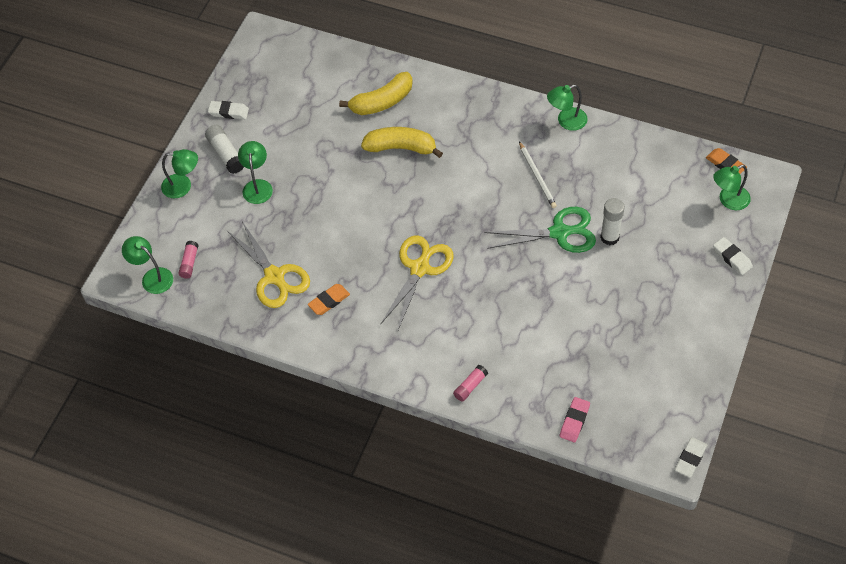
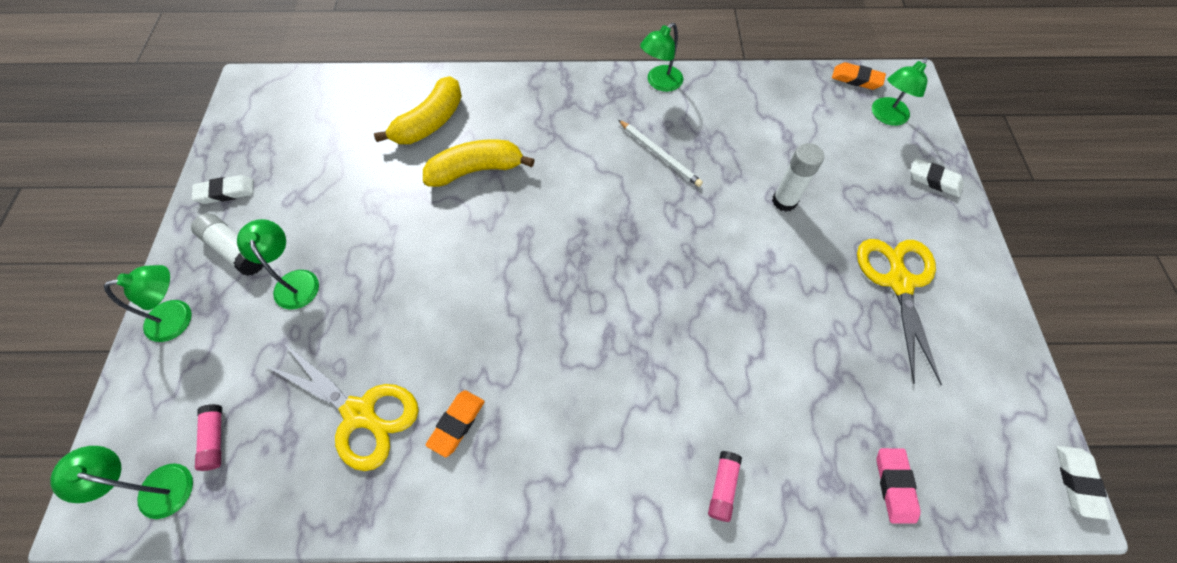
camera: 25 degrees left, 5 degrees up
(420, 267) = (568, 323): yellow scissors -> yellow scissors (898, 281)
(560, 232) = (723, 214): green scissors -> none

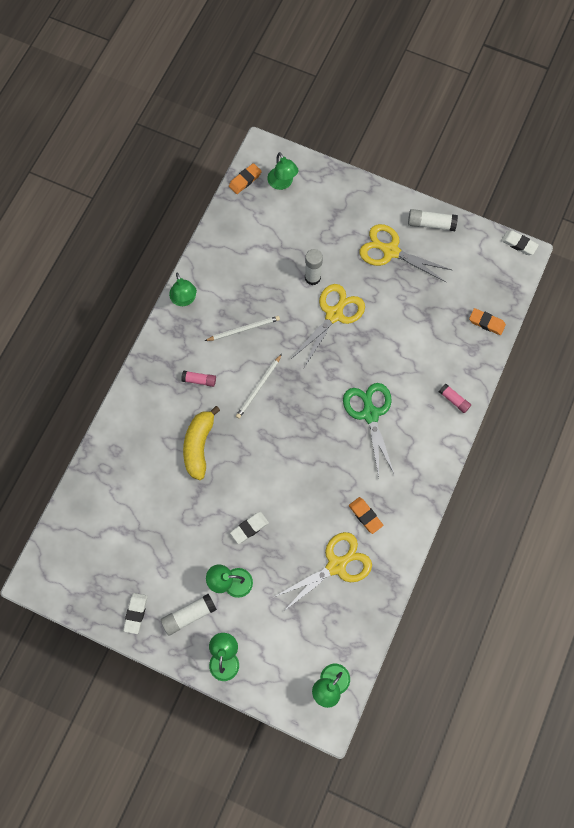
camera: 65 degrees left, 10 degrees up
(215, 439) = (316, 648): pink glue stick -> pink glue stick (199, 380)
(430, 122) = (141, 461): yellow banana -> none
(589, 202) = (258, 387): none -> white pencil
(627, 360) = (370, 413): none -> green scissors
(751, 248) = (334, 314): none -> yellow scissors
(894, 486) = (486, 323): pink eraser -> orange eraser
(934, 180) = (339, 189): white eraser -> white eraser (249, 528)
(988, 321) = (431, 224): none -> white glue stick

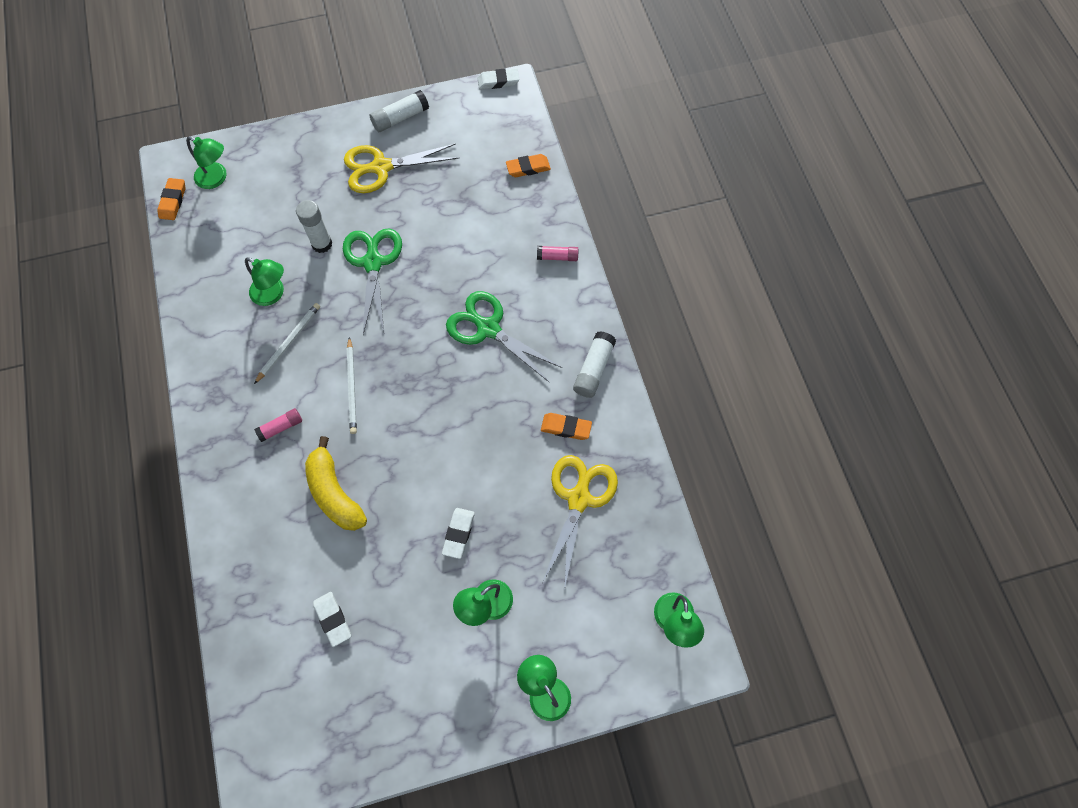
camera: 40 degrees left, 5 degrees down
(136, 613) = (407, 727): white eraser -> white eraser (333, 619)
(184, 299) = (198, 359): green lamp -> green lamp (273, 294)
(189, 615) = (468, 678): white glue stick -> white glue stick (593, 369)
(334, 314) = (373, 262): yellow scissors -> green scissors

